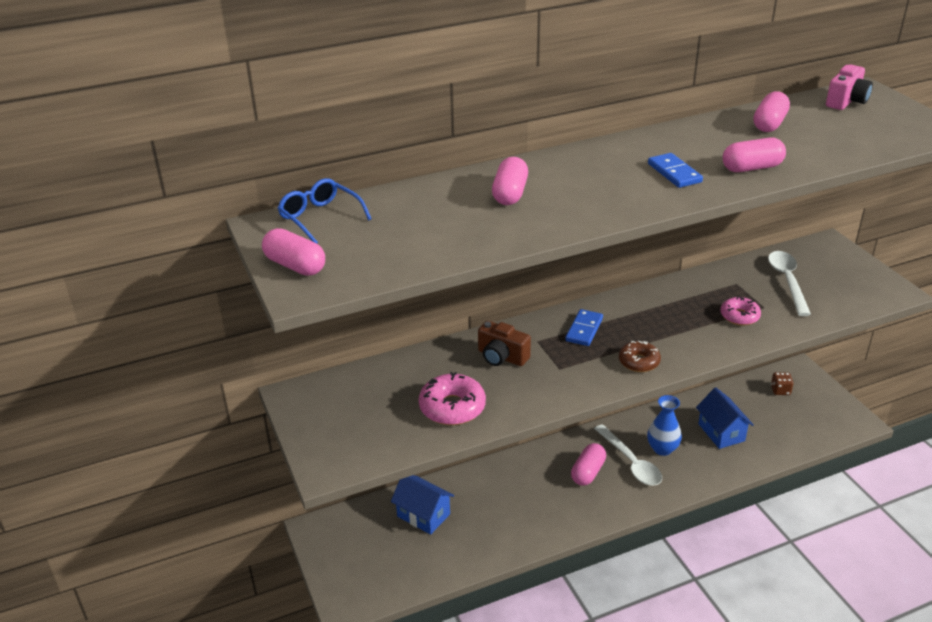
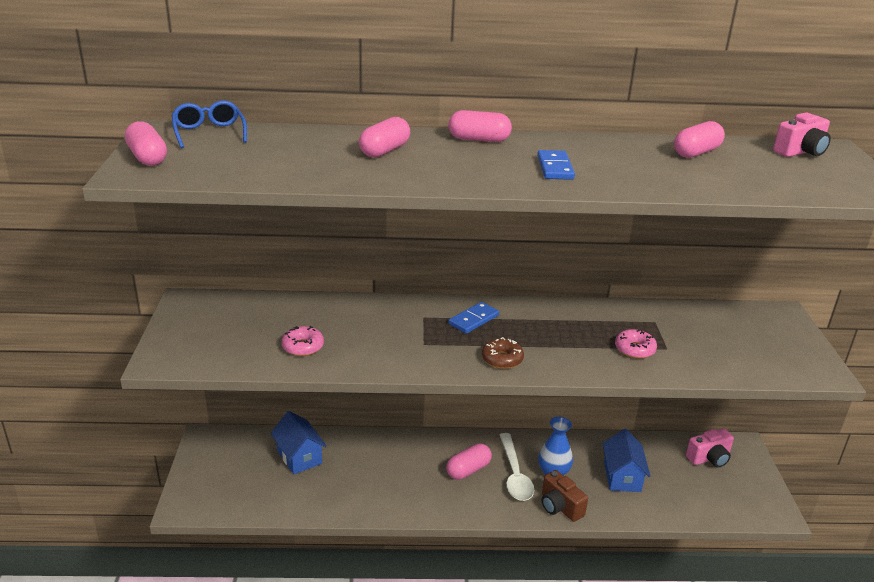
camera: 20 degrees right, 5 degrees down
(452, 407) = (303, 347): pink donut -> pink donut, size x0.65
(502, 357) = (381, 321): brown camera -> brown camera (560, 507)
(751, 168) = (637, 180): pink capsule -> pink capsule (479, 139)
(780, 390) = (709, 458): brown dice -> pink camera
(787, 281) = (710, 333): white spoon -> none

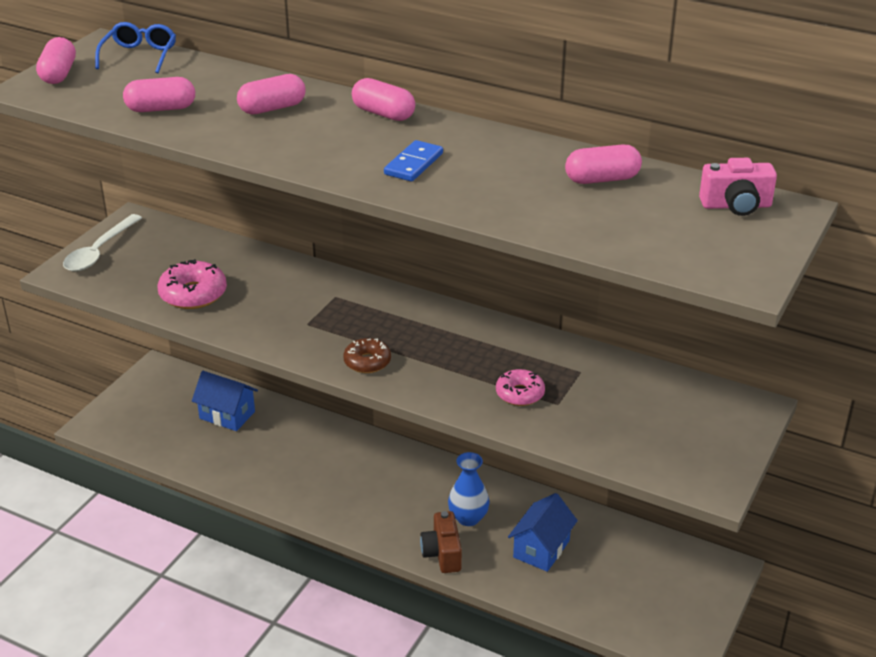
camera: 30 degrees right, 5 degrees up
(299, 457) = (227, 415): blue house -> blue house turned 60 degrees counterclockwise
(303, 347) = (193, 294): pink donut -> pink donut, size x1.53
(468, 470) = (380, 484): pink capsule -> pink capsule (161, 109)
(473, 320) = (383, 313): blue domino -> none
(514, 474) = (425, 505): white spoon -> white spoon (99, 251)
(709, 458) = (667, 566): pink camera -> none

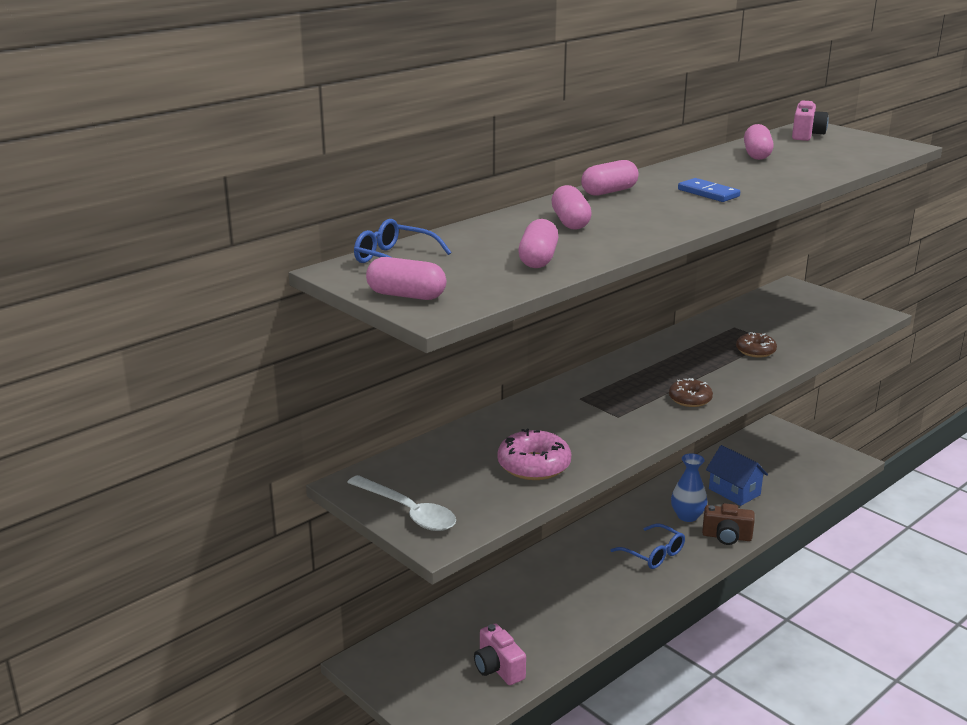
camera: 70 degrees left, 10 degrees down
(171, 439) = (498, 668): none -> pink camera
(227, 415) = (478, 624): blue house -> none
(383, 503) = (653, 554): none -> blue glasses
(520, 394) = (755, 351): pink donut -> brown donut

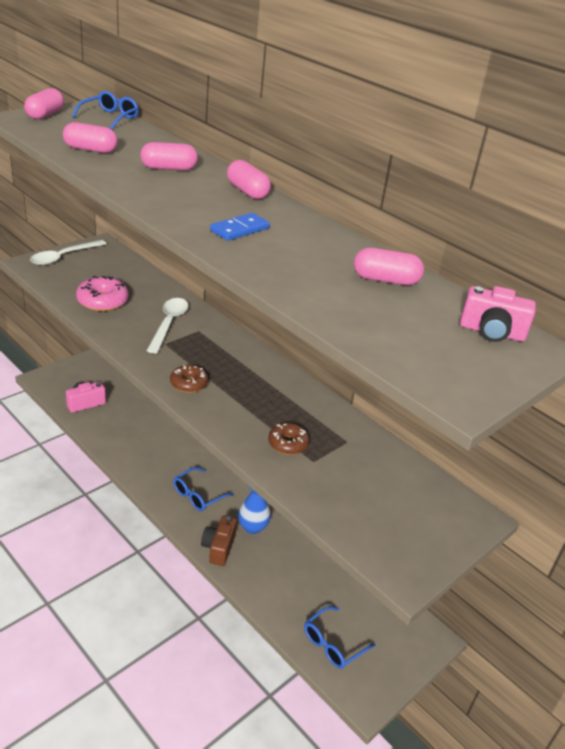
camera: 85 degrees right, 10 degrees up
(572, 417) = (169, 324): none -> white spoon
(734, 492) = (294, 570): blue house -> none
(807, 473) = (332, 644): none -> blue glasses

